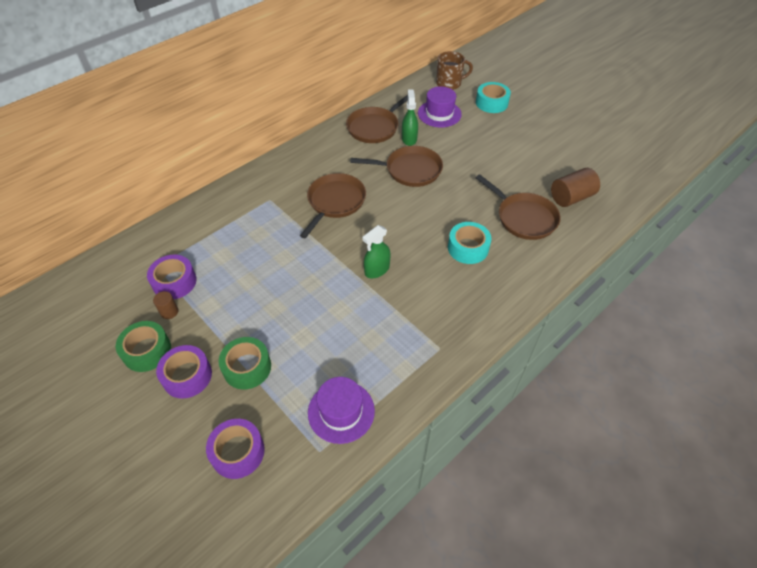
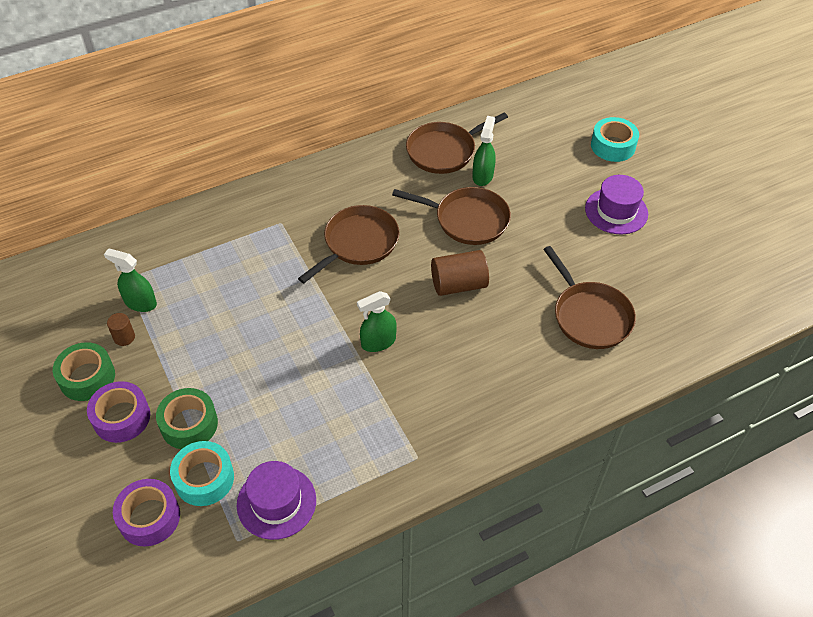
camera: 15 degrees right, 0 degrees up
(174, 282) = (140, 303): purple tape -> green spray bottle
(439, 114) = (536, 148): purple hat -> purple hat (616, 211)
(449, 83) = (566, 106): brown mug -> none
(468, 248) = (501, 340): turquoise tape -> turquoise tape (204, 478)
(571, 197) = (665, 302): brown cylinder -> brown cylinder (458, 284)

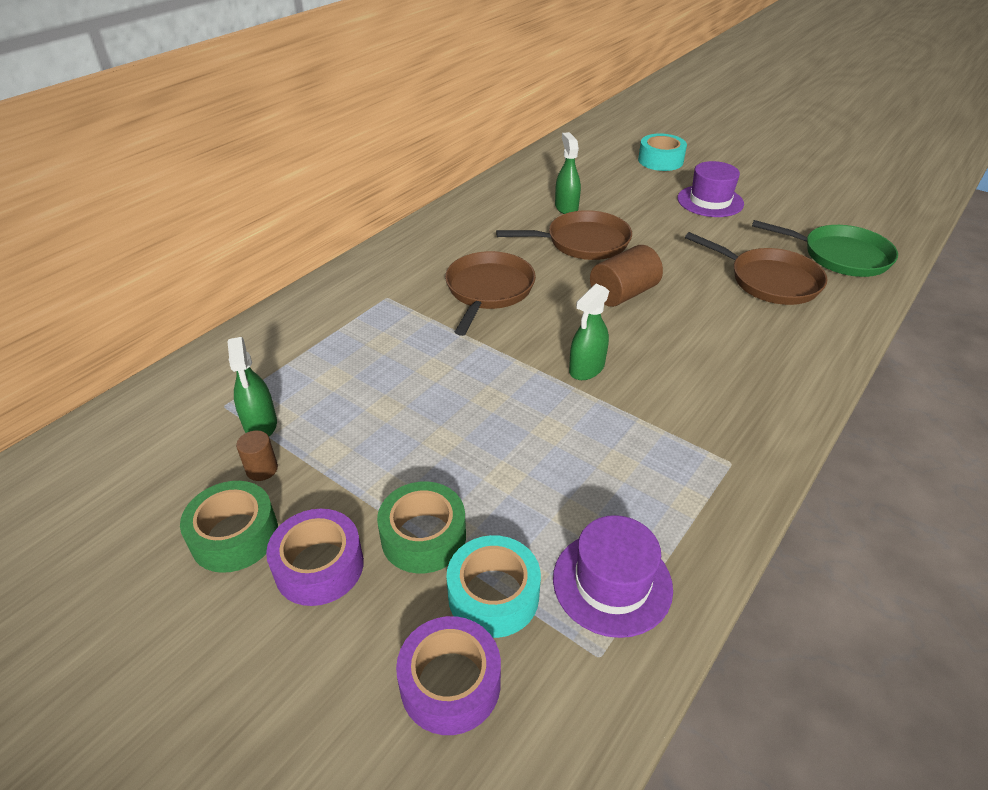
camera: 25 degrees left, 10 degrees down
(140, 303) = (260, 424): green spray bottle -> green spray bottle turned 105 degrees counterclockwise
(444, 151) = (512, 199): brown pan -> none
(678, 313) = (840, 256): none -> green pan

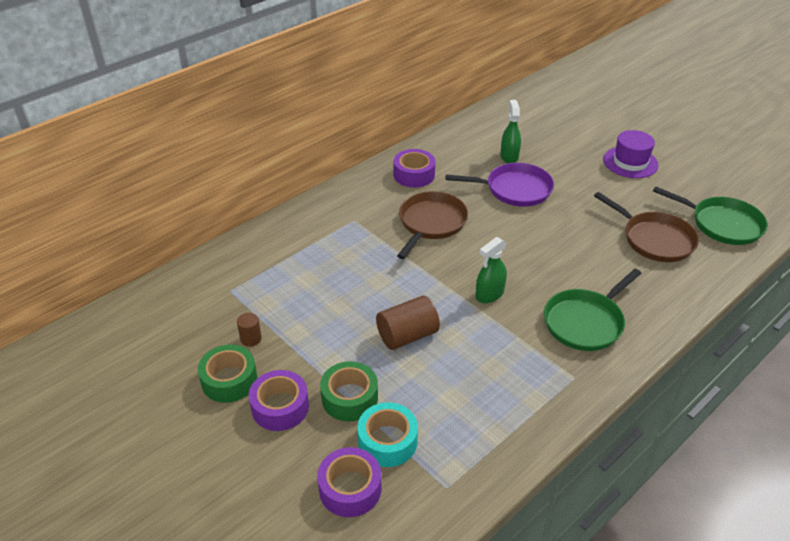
camera: 10 degrees right, 0 degrees up
(260, 424) = (253, 307): green spray bottle -> none
(454, 237) = (414, 175): none -> purple tape
(583, 242) = (514, 189): brown pan -> purple pan
(612, 583) = (467, 445): purple hat -> none
(623, 294) = (534, 237): brown cylinder -> brown cylinder (407, 335)
(660, 160) = (600, 119): turquoise tape -> none
(721, 388) = (585, 322): none -> green pan

